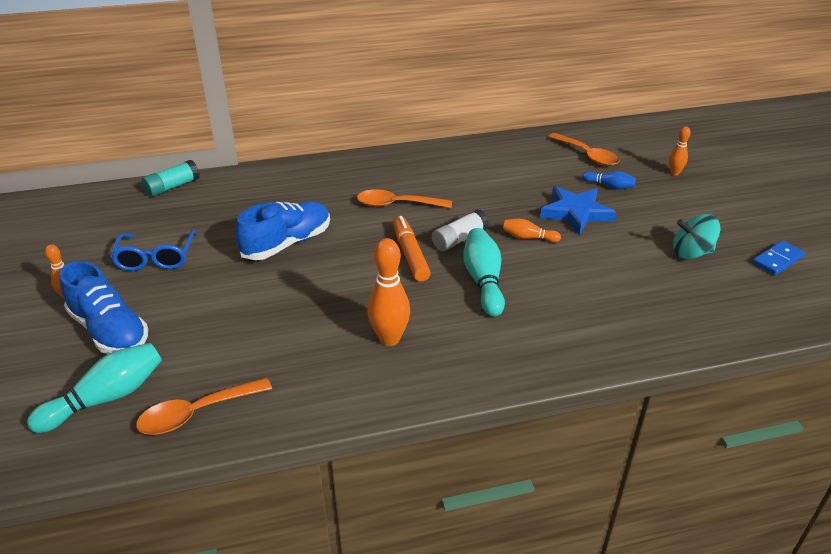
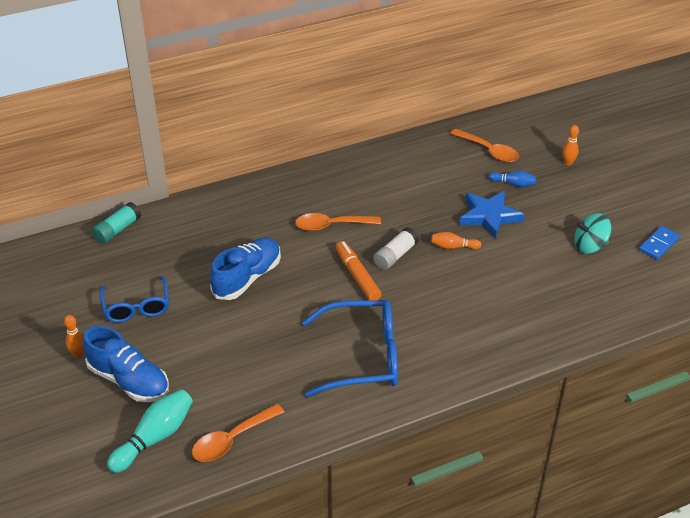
camera: 10 degrees left, 5 degrees up
(389, 339) = (362, 357): orange bowling pin -> blue glasses
(483, 281) = (425, 294): turquoise bowling pin -> none

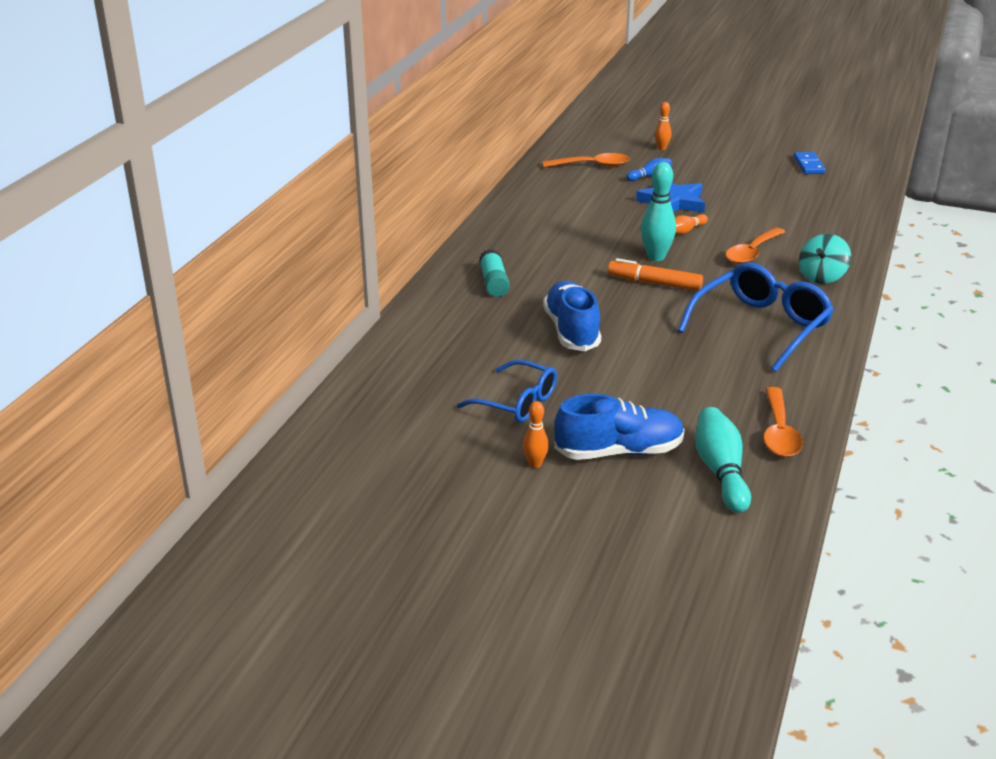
camera: 45 degrees left, 10 degrees down
(117, 230) = (380, 363): turquoise glue stick -> turquoise glue stick (493, 283)
(331, 225) = (568, 264): orange spoon -> orange spoon (752, 253)
(395, 255) = (656, 257): white glue stick -> turquoise bowling pin
(590, 246) = (771, 186): turquoise spinning top -> turquoise spinning top (821, 276)

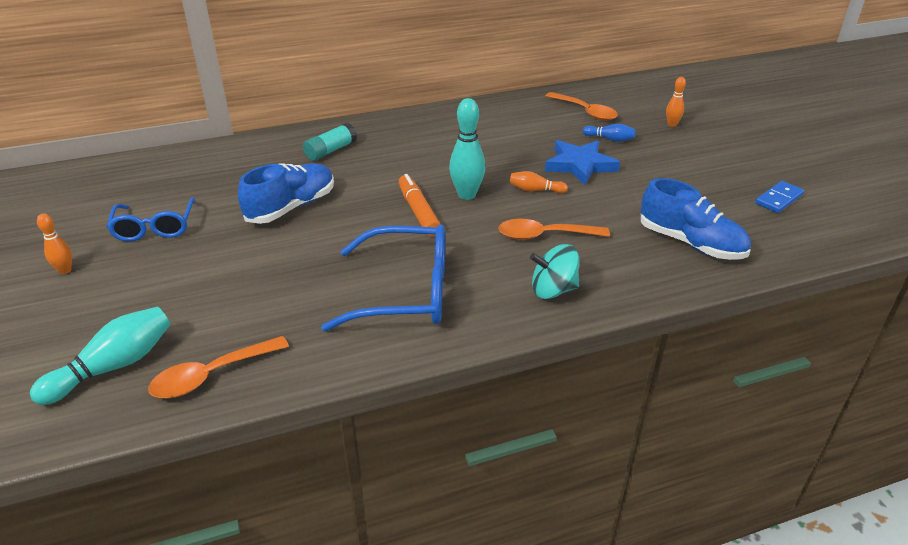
camera: 50 degrees right, 5 degrees up
(619, 452) = (111, 301): blue shoe -> blue shoe (690, 243)

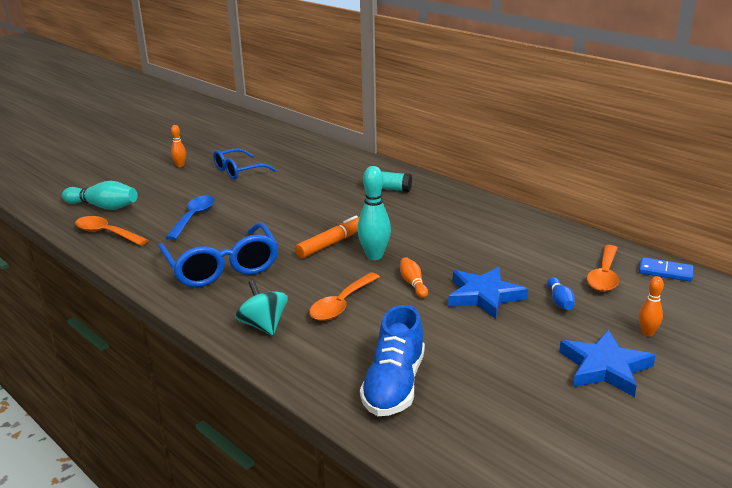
camera: 65 degrees right, 10 degrees down
(251, 289) = (193, 217): none -> blue spoon
(291, 207) = (296, 200): blue shoe -> none
(544, 235) = (341, 304): orange spoon -> orange spoon turned 120 degrees counterclockwise
(706, 153) = (605, 367): none -> blue star
(779, 199) = (548, 436): blue domino -> blue domino (665, 272)

